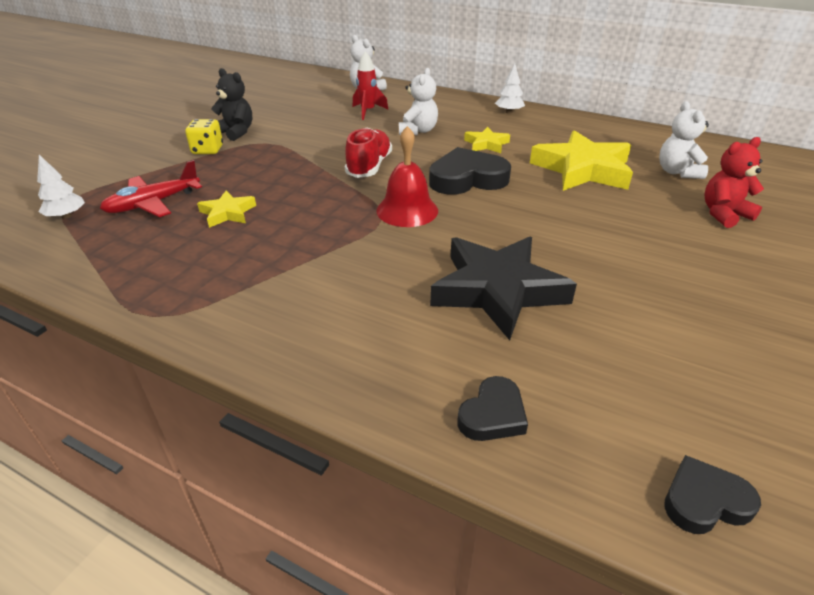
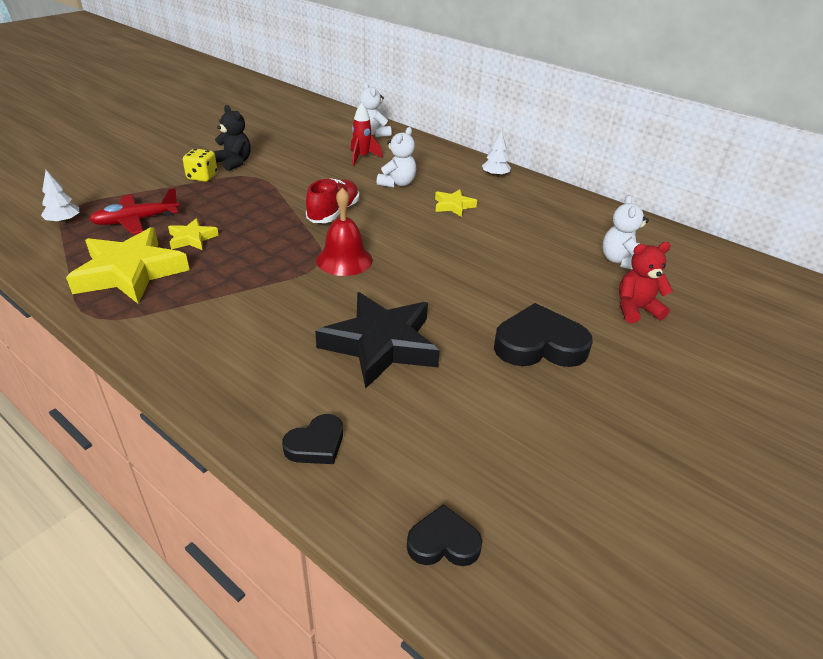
camera: 10 degrees right, 0 degrees up
(467, 179) = (415, 238): black heart -> black heart (539, 345)
(582, 169) = (529, 244): yellow star -> yellow star (130, 272)

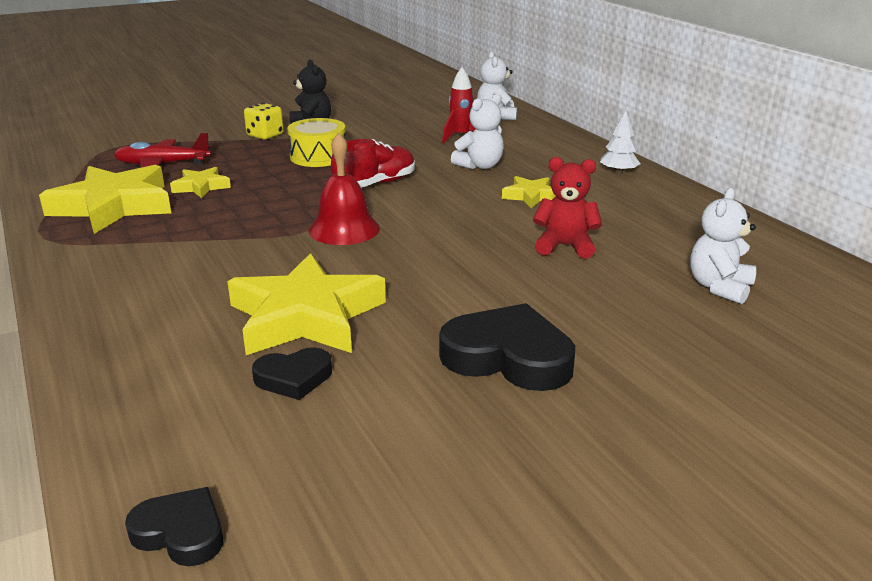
camera: 25 degrees right, 10 degrees down
(64, 221) = (97, 156): white tree -> none
(266, 192) = (318, 156): none -> yellow drum
(316, 444) = (139, 395): black heart -> black heart (294, 378)
(381, 344) = (305, 317): black star -> yellow star
(636, 309) = (692, 346): red teddy bear -> red teddy bear (565, 246)

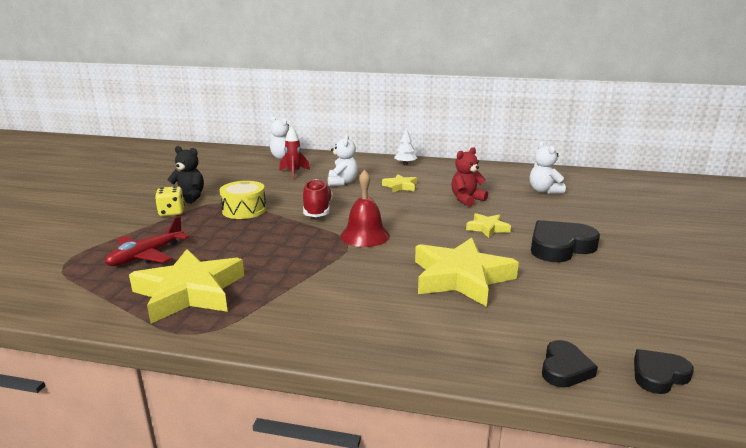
camera: 50 degrees left, 5 degrees down
(201, 187) = (218, 254): yellow star -> yellow star (487, 228)
(294, 378) = (527, 301): black heart -> black heart (564, 368)

